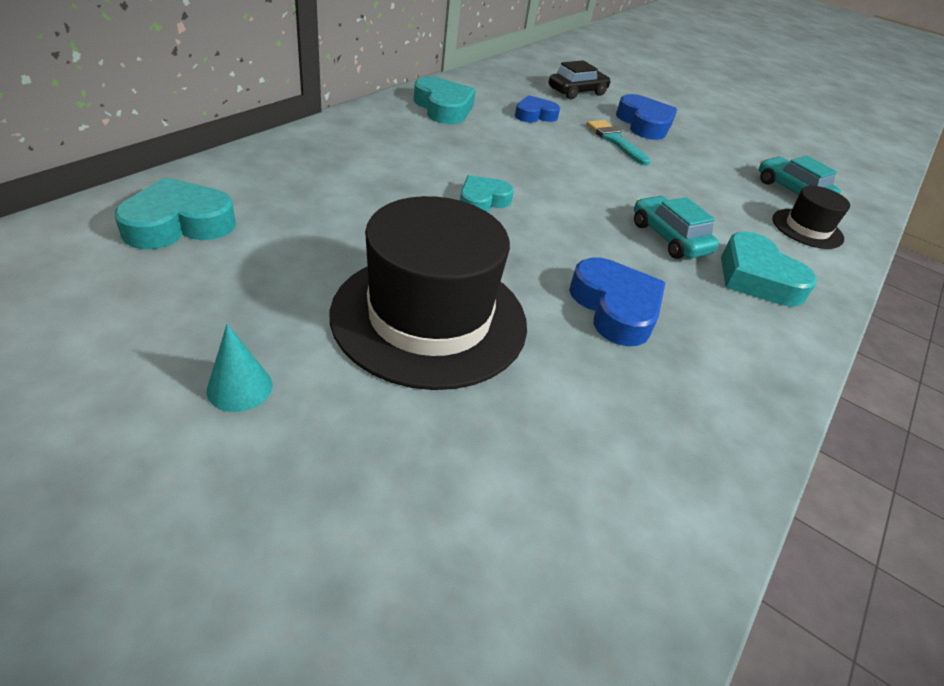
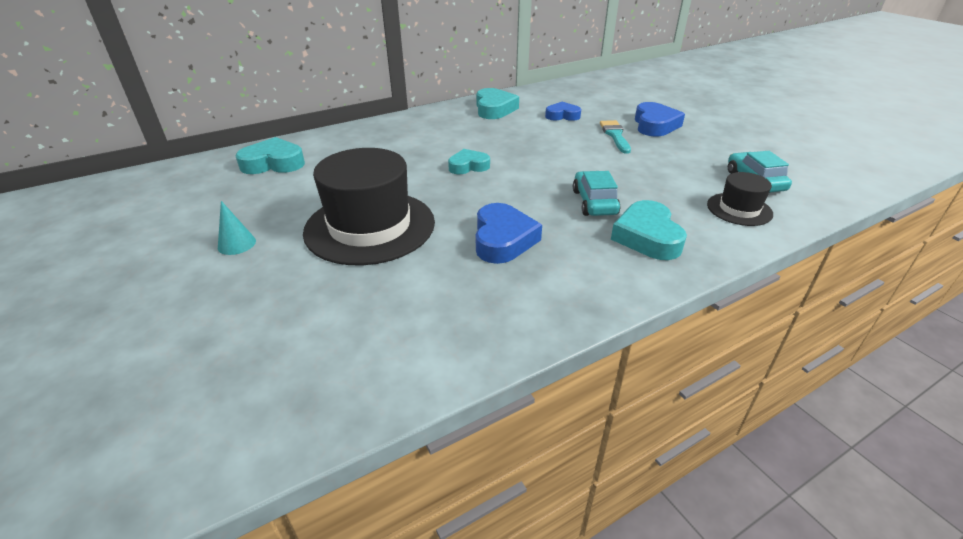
camera: 30 degrees right, 5 degrees down
(577, 92) = (615, 101): black car -> none

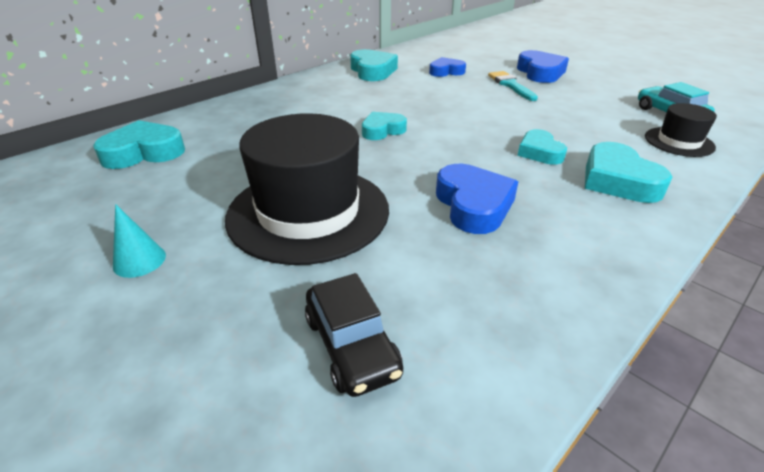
camera: 15 degrees left, 0 degrees up
(348, 324) = (352, 345): none -> black car
(594, 202) = (539, 152): turquoise car -> turquoise heart

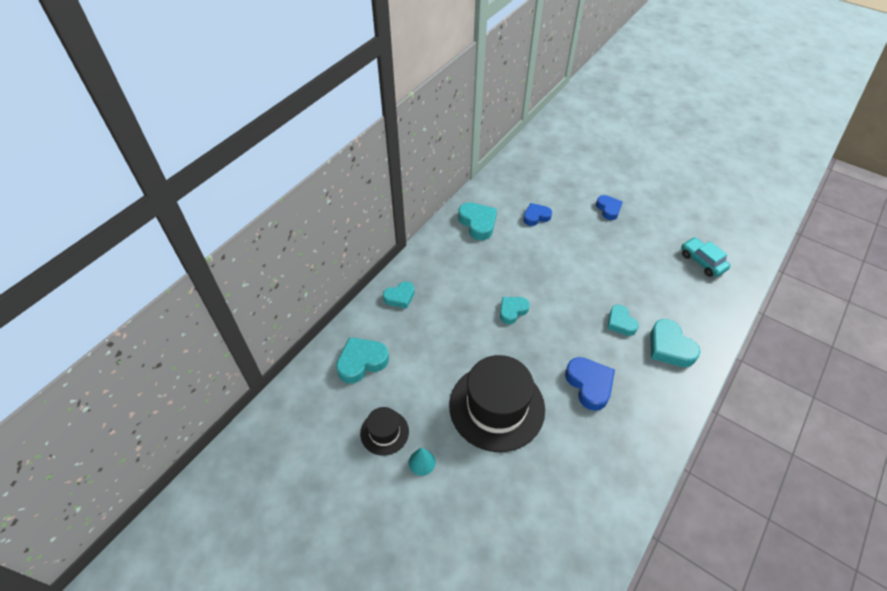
camera: 10 degrees left, 15 degrees up
(240, 109) = (400, 297): none -> turquoise heart
(352, 345) = (554, 499): black car -> none
(511, 85) = (589, 233): turquoise brush -> none
(540, 72) = (608, 209): blue heart -> blue heart, size x0.66
(679, 142) = (706, 297): black hat -> black hat (384, 432)

